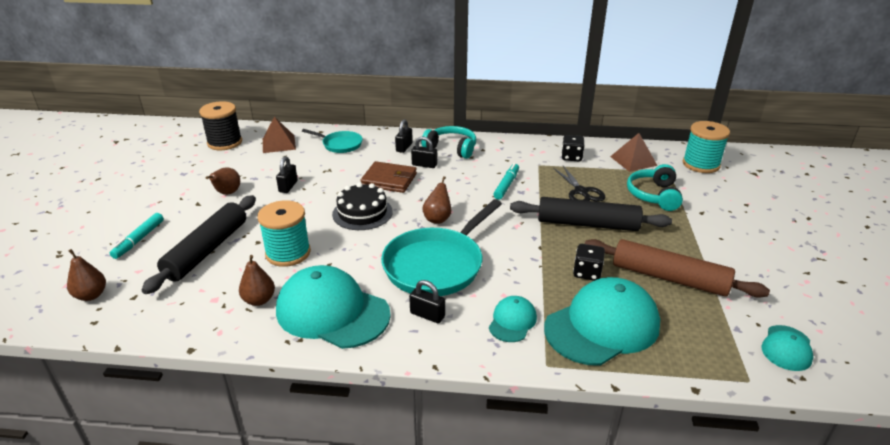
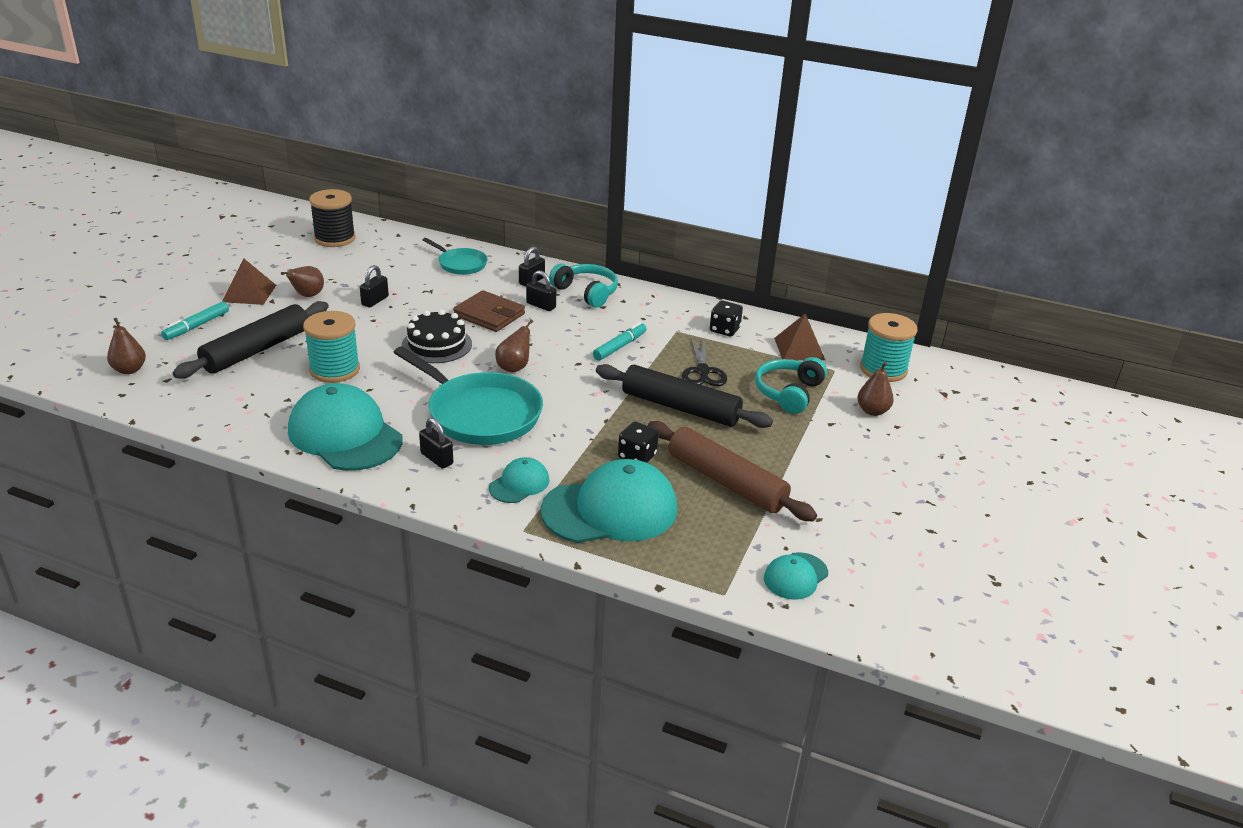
camera: 15 degrees right, 0 degrees up
(259, 300) = (281, 408): brown pear -> brown pear (872, 411)
(279, 144) = (392, 250): brown pyramid -> brown pyramid (249, 293)
(437, 265) = (480, 414): turquoise pan -> turquoise pan turned 105 degrees counterclockwise

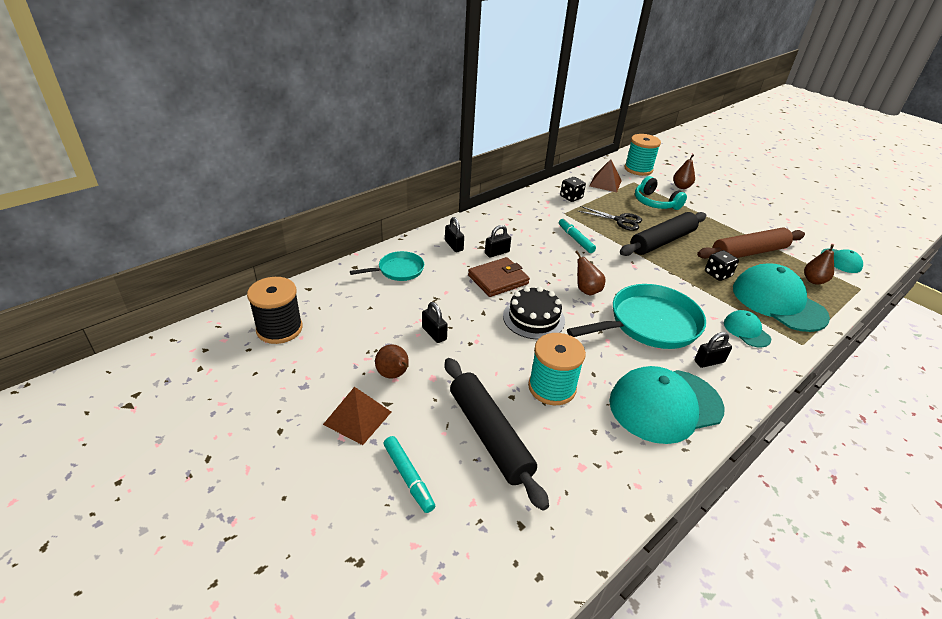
camera: 65 degrees left, 5 degrees up
(129, 370) = (483, 560): brown pear -> brown pear (813, 281)
(586, 292) = (488, 229): turquoise headphones -> none
(610, 510) = (778, 302): turquoise cap -> turquoise cap turned 45 degrees counterclockwise

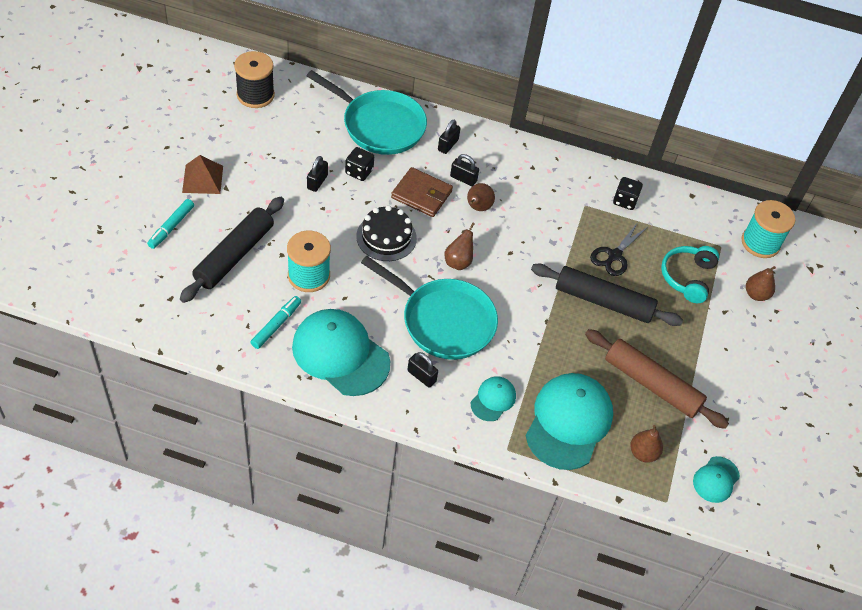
camera: 55 degrees right, 15 degrees up
(394, 375) = (255, 179): brown pear -> brown pear (478, 207)
(398, 270) = (379, 125): turquoise pan -> turquoise pan, size x1.87
(575, 239) = (541, 229): turquoise marker -> turquoise marker (276, 325)
(605, 183) = (689, 221): brown pyramid -> none
(620, 220) = (614, 255): black scissors -> black scissors turned 45 degrees clockwise
(717, 274) = (578, 361): black dice -> black dice (359, 172)

